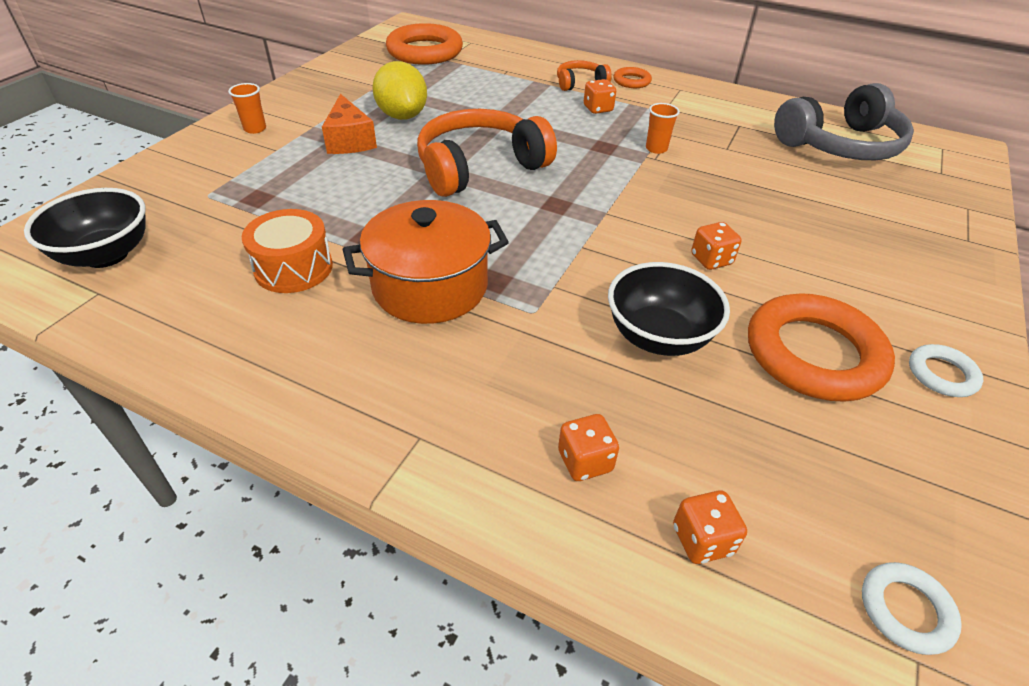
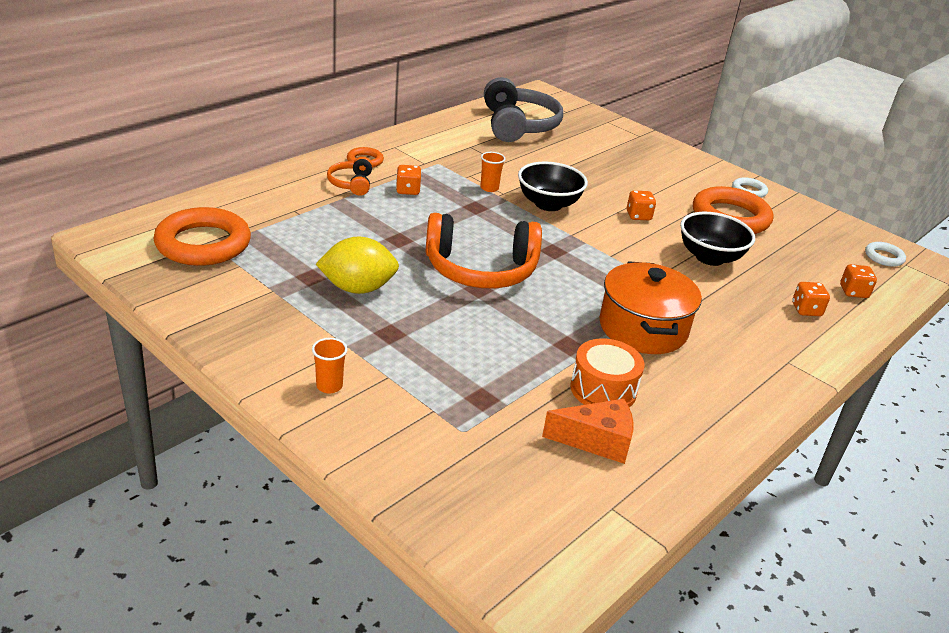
camera: 75 degrees left, 10 degrees down
(106, 255) = (551, 503): black bowl -> black bowl (548, 204)
(349, 140) = (393, 328): orange cheese -> orange cheese (596, 441)
(479, 167) = (480, 269): orange headphones -> orange headphones turned 75 degrees counterclockwise

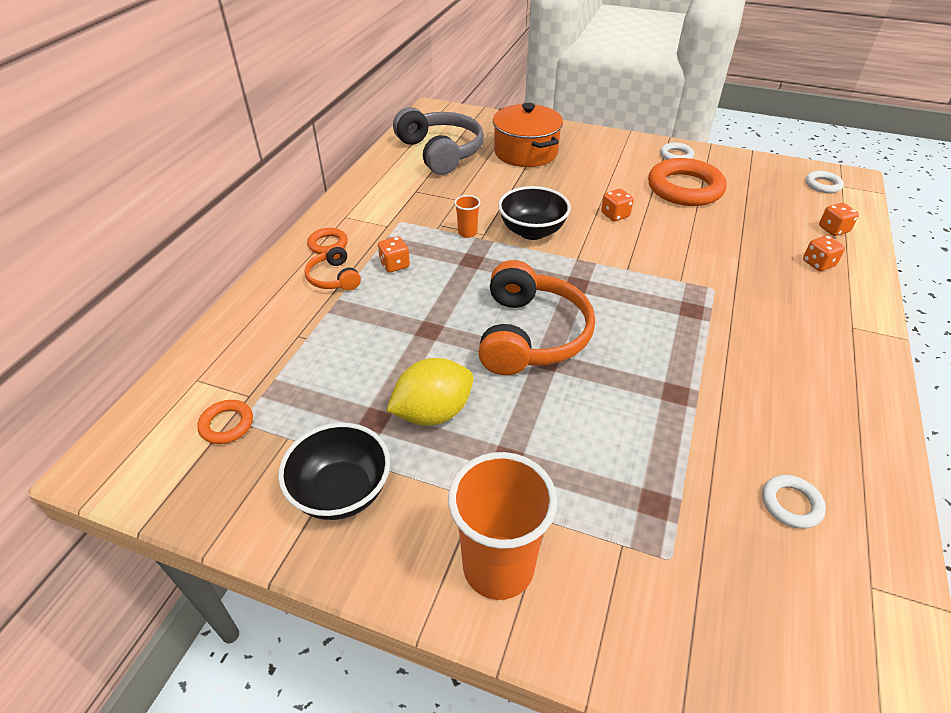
camera: 20 degrees left, 10 degrees up
(203, 244) = (227, 424): orange ring -> orange ring, size x0.47
(329, 386) = (498, 567): orange cup -> orange cup, size x2.25
(480, 269) = (531, 335): orange headphones -> orange headphones turned 60 degrees counterclockwise
(596, 441) = (791, 504): orange cheese -> white ring
(603, 389) = (745, 434): orange drum -> none
(643, 328) = (718, 342): orange pot -> orange pot (525, 152)
(709, 257) = (704, 238): black bowl -> black bowl (341, 492)

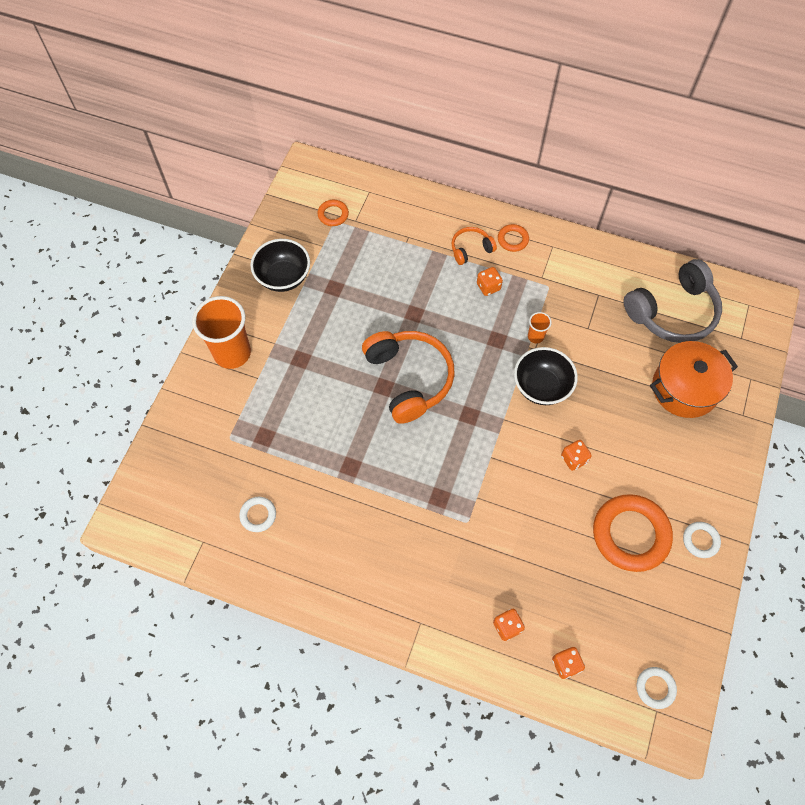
camera: 90 degrees right, 20 degrees up
(433, 412) = (338, 319): yellow lemon -> none
(531, 335) = (409, 378): orange headphones -> orange headphones turned 120 degrees counterclockwise

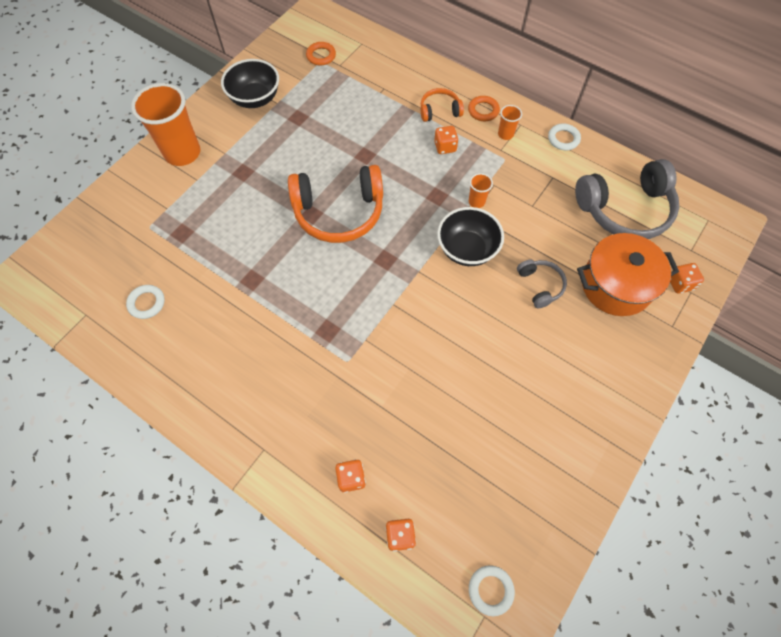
camera: 15 degrees right, 0 degrees up
(409, 378) = (339, 212): orange headphones -> orange headphones turned 90 degrees clockwise
(541, 260) = (505, 134): none -> orange cup
(574, 459) = (477, 326): orange dice -> orange dice (680, 283)
(618, 405) = (540, 285): none -> grey headphones
(630, 534) = (513, 417): orange ring -> none
(700, 540) = (588, 443): white ring -> white ring (563, 139)

